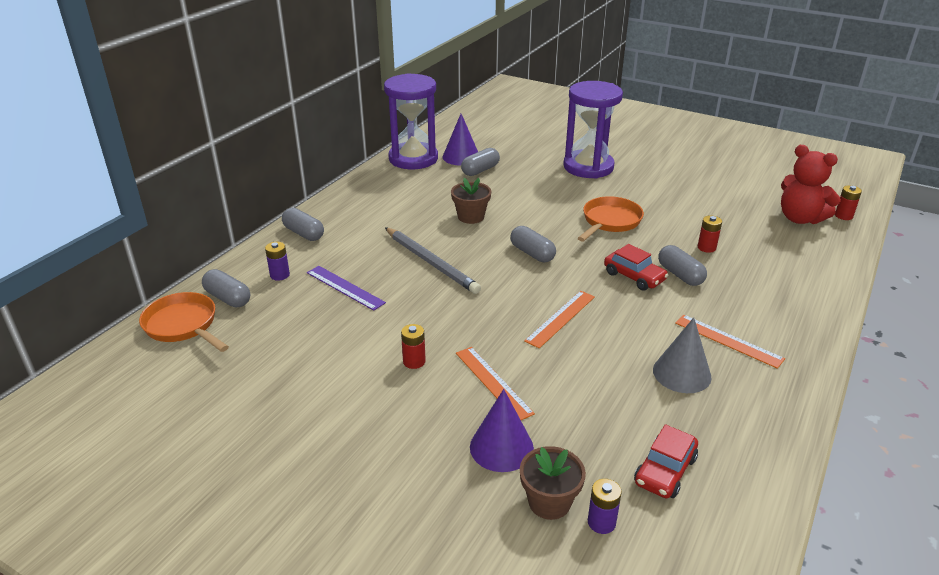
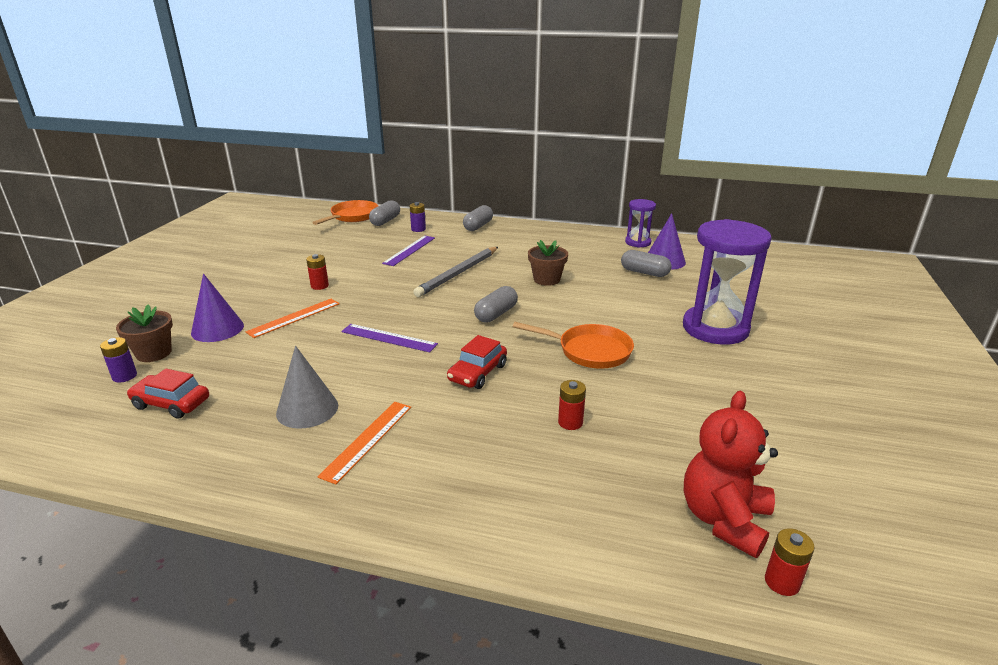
camera: 75 degrees right, 5 degrees down
(413, 159) = (638, 242): purple hourglass -> purple hourglass, size x0.52
(560, 318) = (388, 338): orange ruler -> purple ruler
(680, 275) = (494, 403): grey capsule -> none

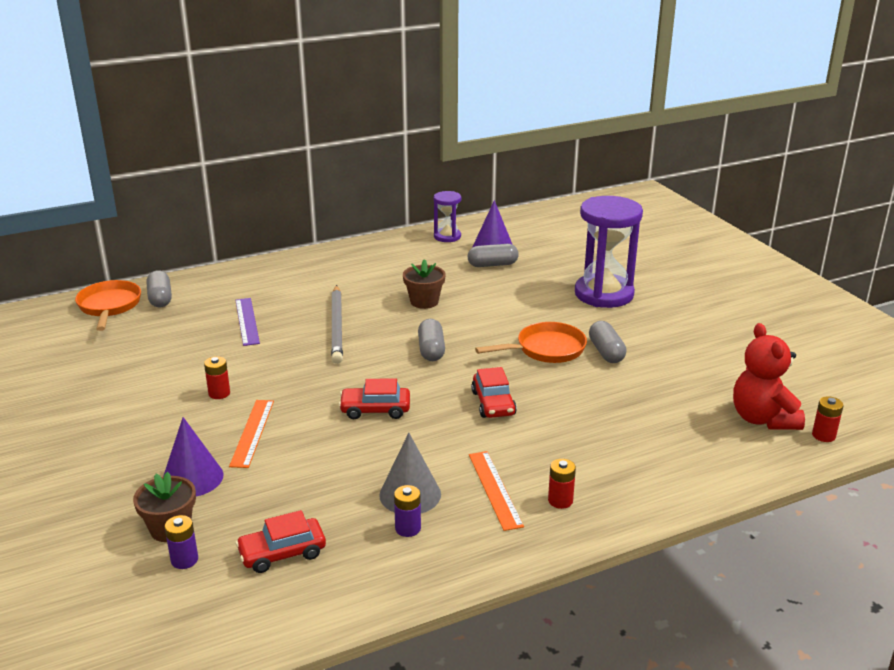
camera: 40 degrees left, 0 degrees up
(388, 338) = (375, 410): purple ruler -> red car
(418, 229) = (215, 295): purple battery -> purple battery (408, 528)
(478, 226) = (274, 270): grey capsule -> grey capsule (606, 352)
(570, 422) = (607, 406): red battery -> red battery (560, 501)

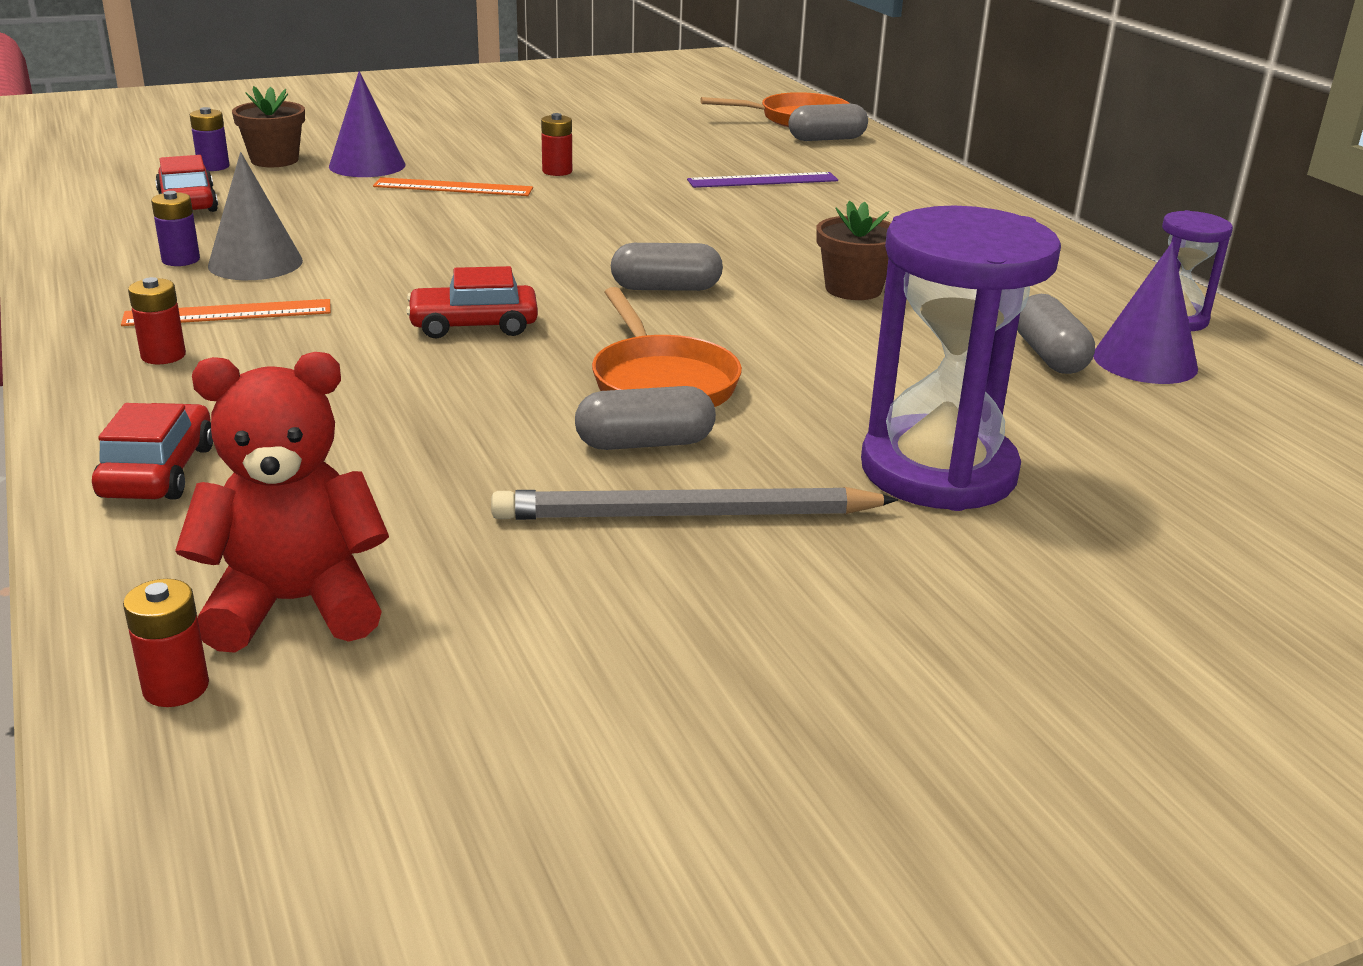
camera: 90 degrees right, 0 degrees up
(337, 326) = (749, 229): grey pencil -> grey pencil (686, 515)
(375, 410) = (484, 248): red car -> red car (158, 472)

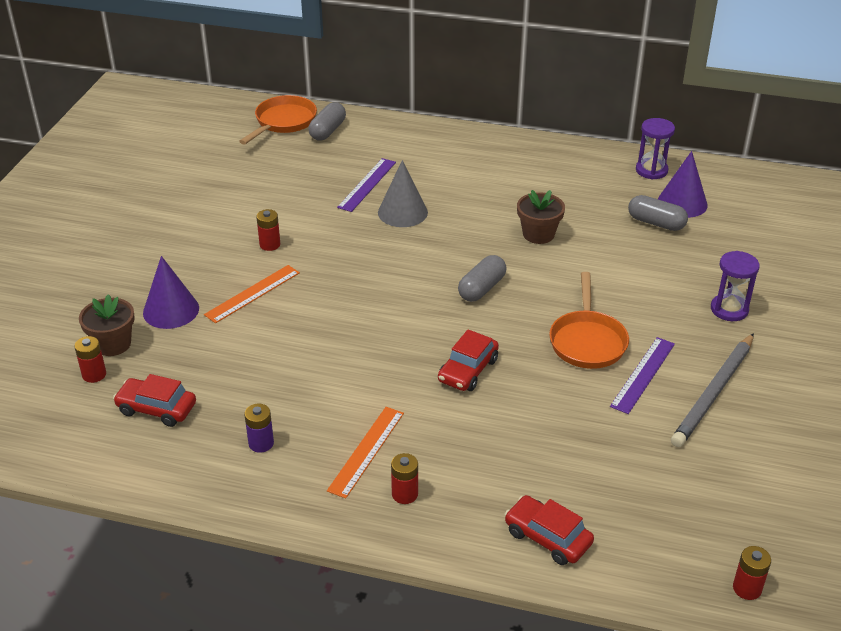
camera: 50 degrees left, 10 degrees up
(213, 166) = (94, 374): purple battery -> red battery
(255, 263) = (298, 415): grey cone -> grey cone (402, 212)
(295, 604) = (706, 533): red teddy bear -> none
(645, 443) = (643, 374): grey capsule -> purple ruler
(662, 382) = (587, 341): orange pan -> orange pan turned 75 degrees clockwise
(938, 471) = (729, 309): purple hourglass -> purple hourglass, size x0.52

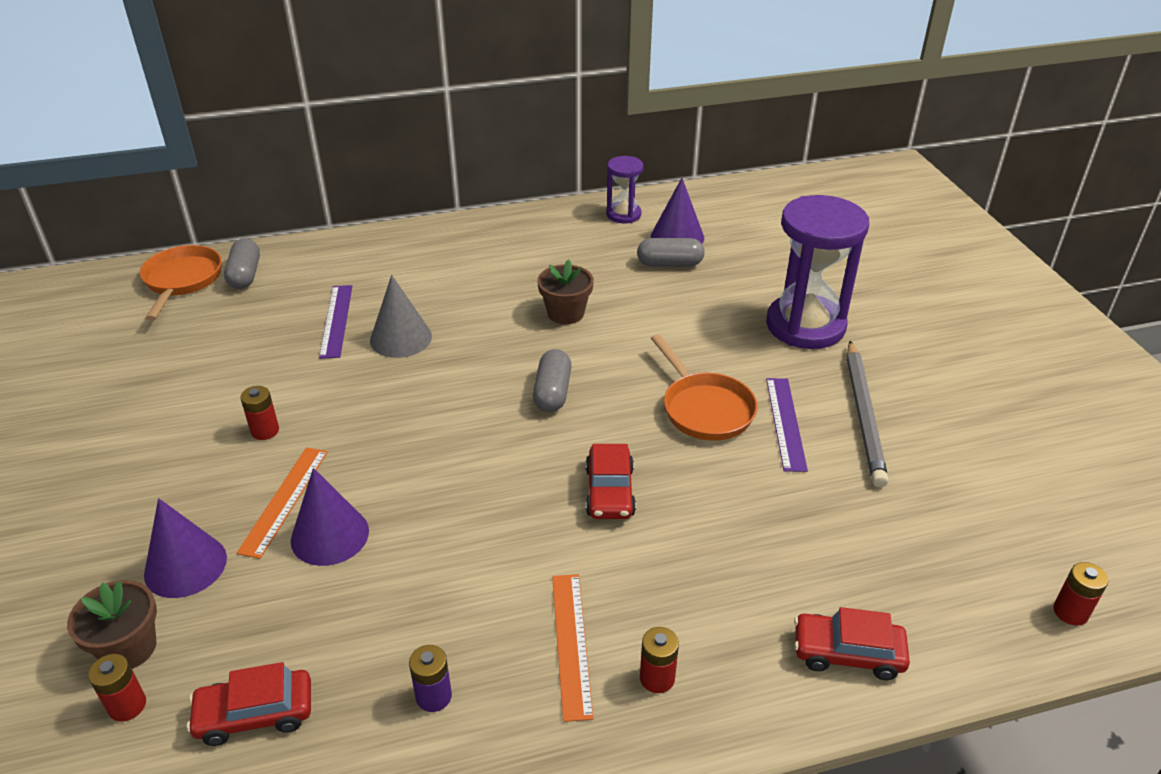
camera: 30 degrees left, 0 degrees up
(265, 326) = (330, 535): none -> purple cone
(729, 309) = (805, 325): purple hourglass -> purple hourglass, size x1.93

